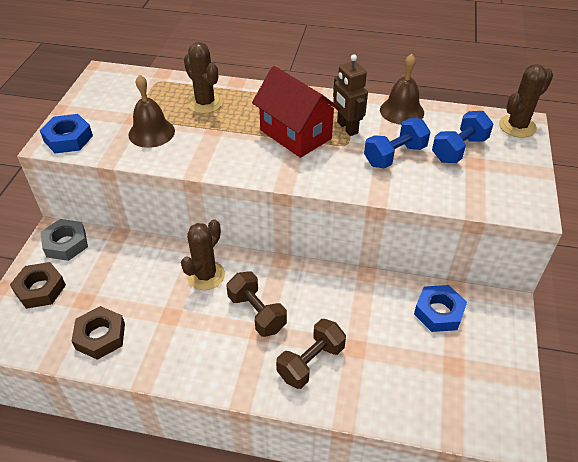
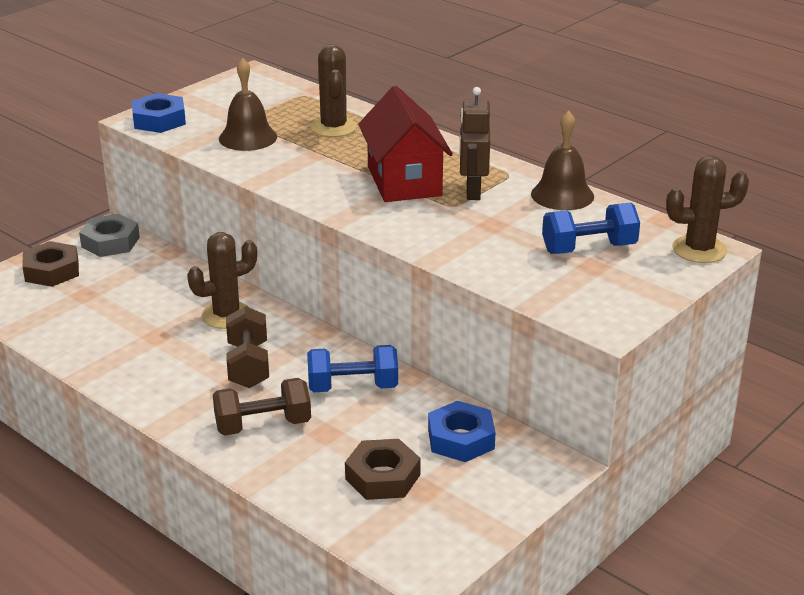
camera: 30 degrees right, 15 degrees down
(100, 336) = (73, 327): brown nut -> brown nut (382, 477)
(395, 155) = (499, 231): blue dumbbell -> blue dumbbell (353, 387)

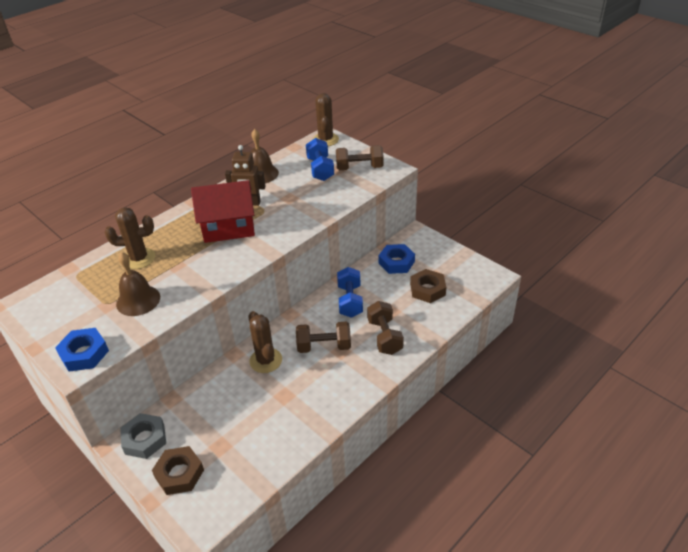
camera: 85 degrees left, 10 degrees up
(603, 289) = (359, 168): none -> brown dumbbell

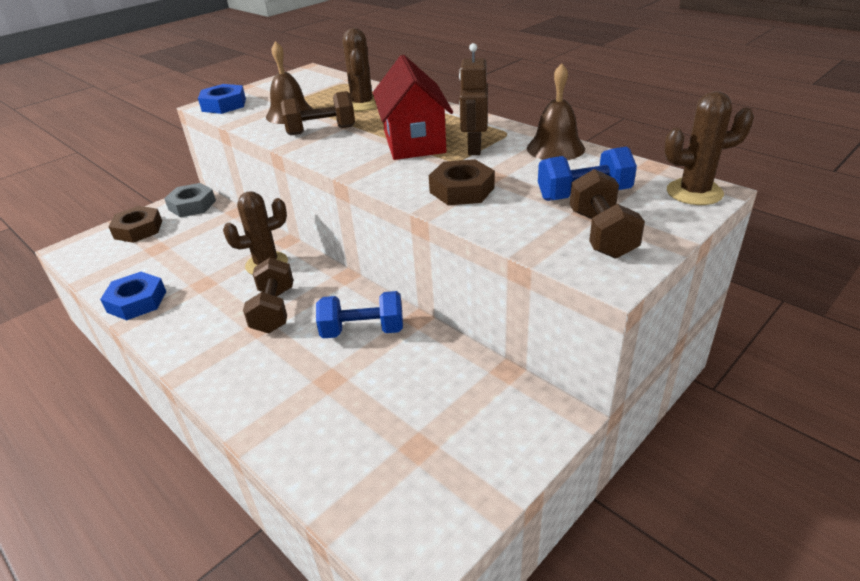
camera: 90 degrees right, 5 degrees down
(384, 336) = (272, 373): brown dumbbell -> brown dumbbell (321, 131)
(396, 262) = (459, 386): blue nut -> blue nut (137, 301)
(427, 289) = (377, 432): brown nut -> brown nut (462, 190)

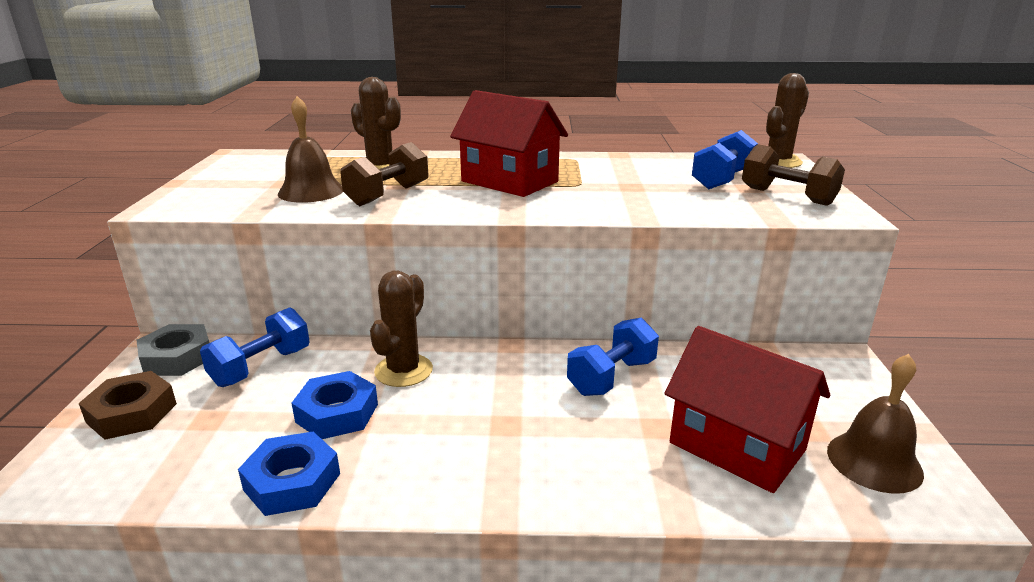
camera: 45 degrees left, 10 degrees down
(214, 228) = (261, 367): none -> blue dumbbell
(224, 105) = (188, 202): blue nut -> blue nut (337, 413)
(274, 310) = (493, 404): brown dumbbell -> none
(350, 423) = (737, 446): none -> red house
(462, 190) = (634, 200): brown nut -> none
(474, 148) = (573, 174): brown robot -> none
(555, 148) = (634, 160): brown bell -> brown bell (874, 461)

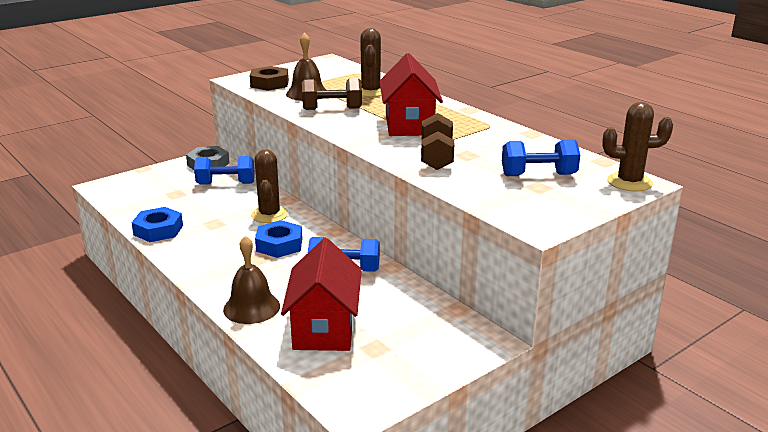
camera: 50 degrees right, 0 degrees up
(132, 413) = (160, 178): brown nut -> brown nut (269, 83)
(337, 413) = (215, 216): blue nut -> blue nut (279, 245)
(403, 371) = (269, 215): brown cactus -> brown cactus turned 75 degrees counterclockwise
(787, 196) = (542, 202): brown dumbbell -> brown dumbbell (436, 157)
(874, 461) = (368, 377): brown bell -> brown bell (251, 307)

